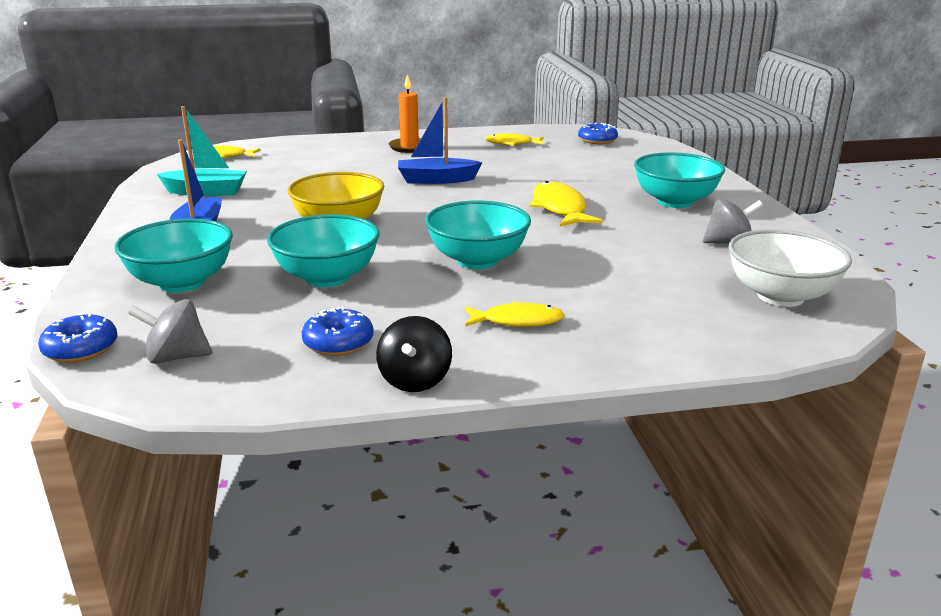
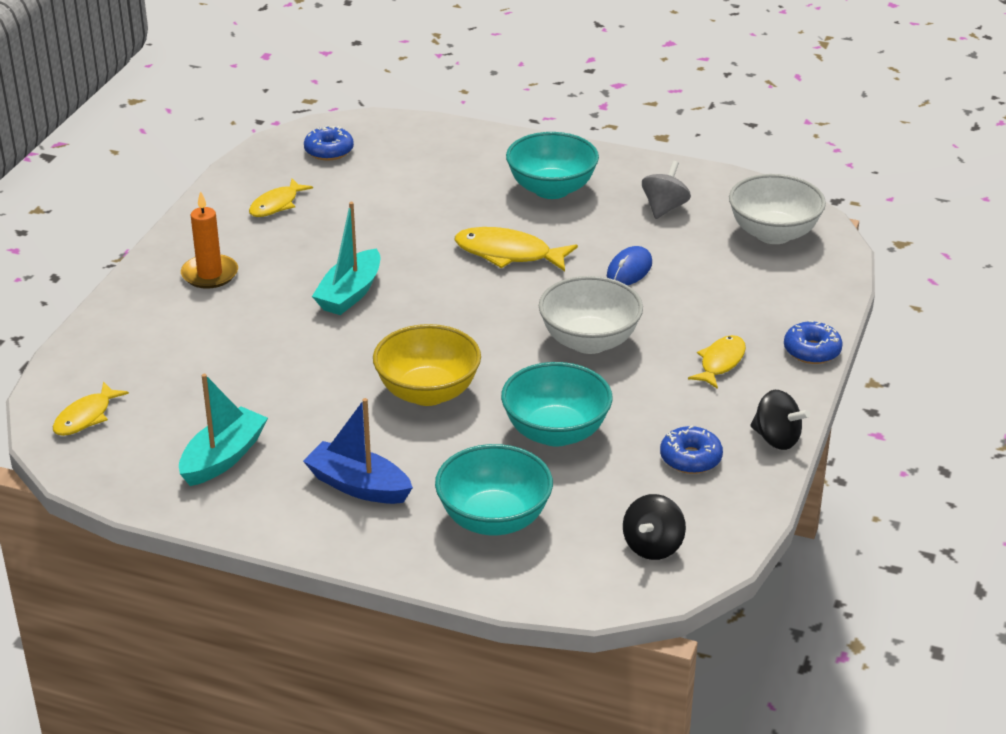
camera: 60 degrees left, 10 degrees up
(81, 349) = (596, 597): blue donut -> blue donut (812, 351)
(176, 357) = (653, 546): grey spinning top -> black spinning top
(436, 180) = (350, 293): blue boat -> turquoise boat
(477, 260) = (589, 341): turquoise bowl -> white bowl
(608, 251) = (629, 270): none -> blue mouse

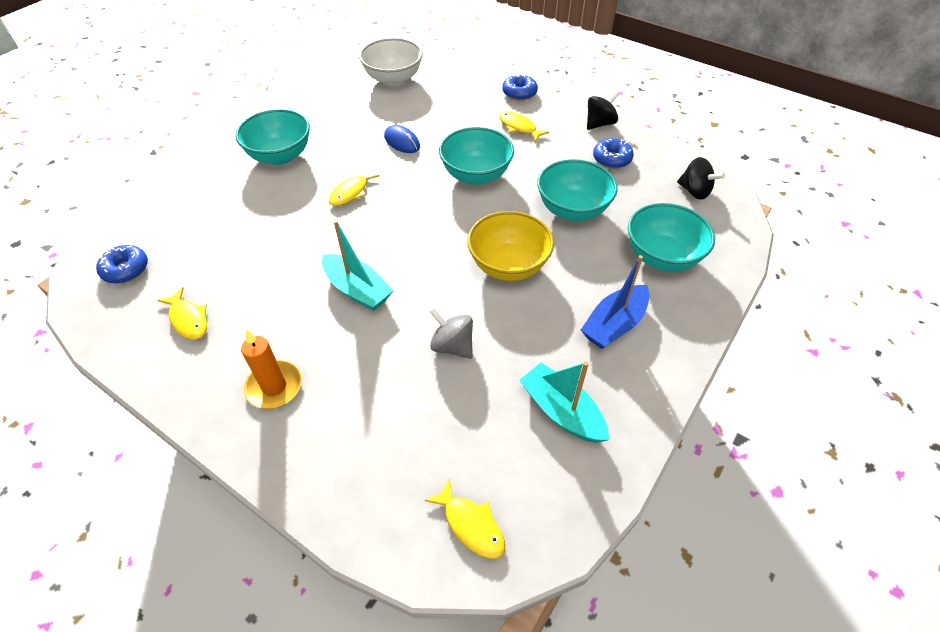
camera: 75 degrees left, 15 degrees up
(508, 254) = (351, 192): yellow fish -> yellow fish, size x0.65
(589, 341) = (476, 175): white bowl -> turquoise bowl
(664, 208) = (338, 112): grey spinning top -> grey spinning top (452, 346)

